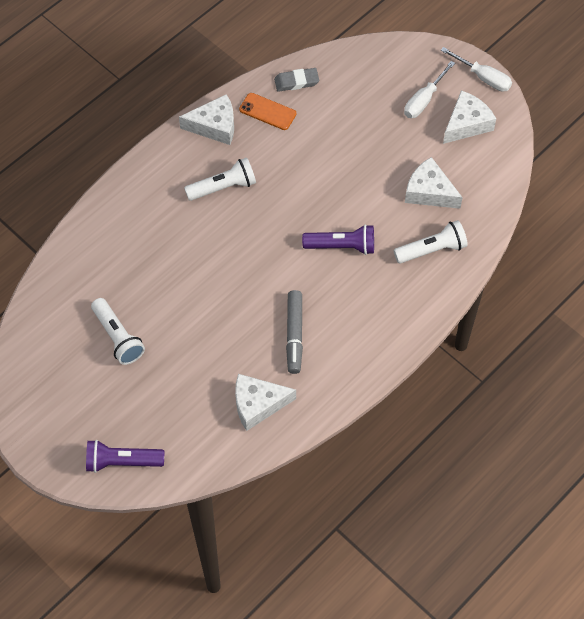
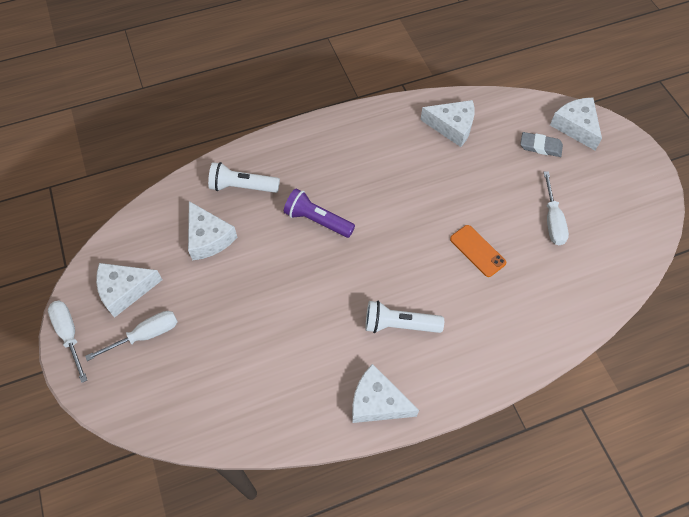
camera: 155 degrees left, 0 degrees up
(118, 337) = (552, 220): white flashlight -> white screwdriver
(122, 462) = (575, 126): purple flashlight -> white cheese
(267, 111) = (312, 395): orange phone -> orange phone (477, 251)
(294, 335) = (398, 164): grey marker -> none
(296, 82) = (261, 420): grey eraser -> grey eraser (540, 146)

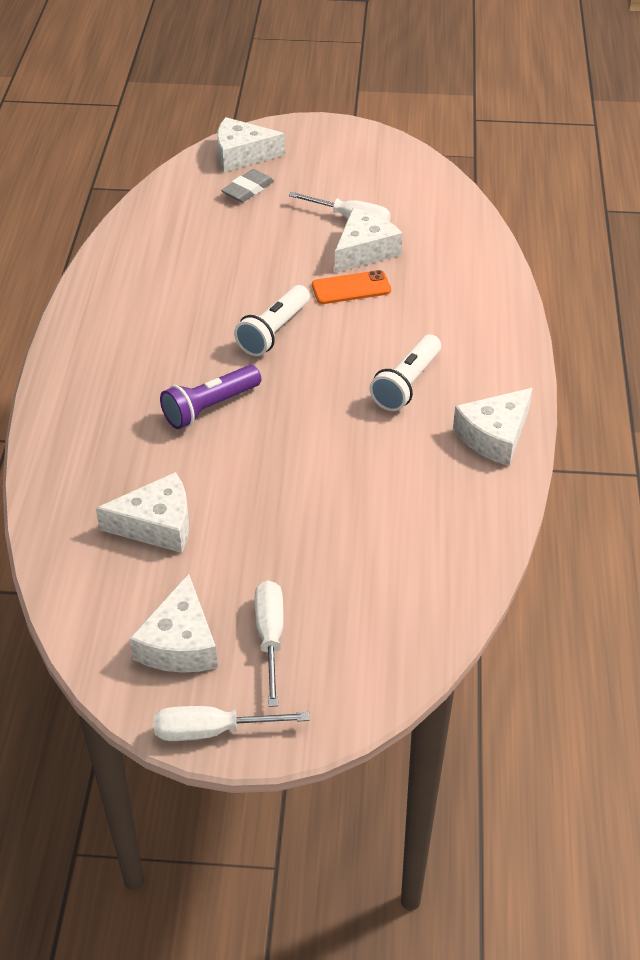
camera: 65 degrees left, 15 degrees down
(242, 187) = (98, 464): white flashlight -> white flashlight (274, 332)
(452, 127) = (162, 244): white cheese -> white cheese (364, 250)

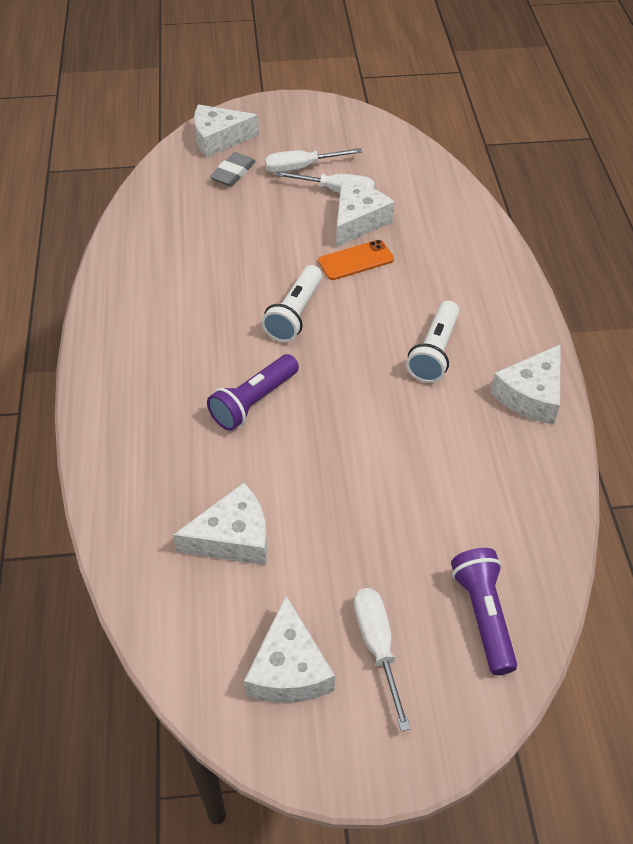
camera: 10 degrees left, 5 degrees up
(212, 731) = (347, 765): white screwdriver -> white screwdriver (301, 168)
(382, 625) = (483, 615): none -> purple flashlight

